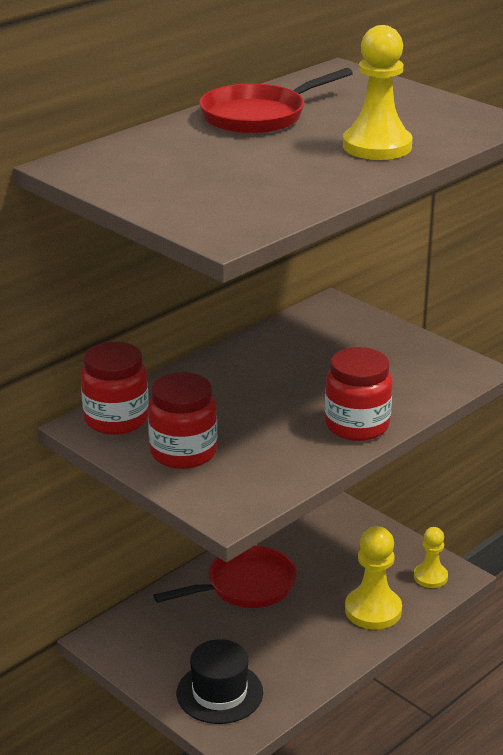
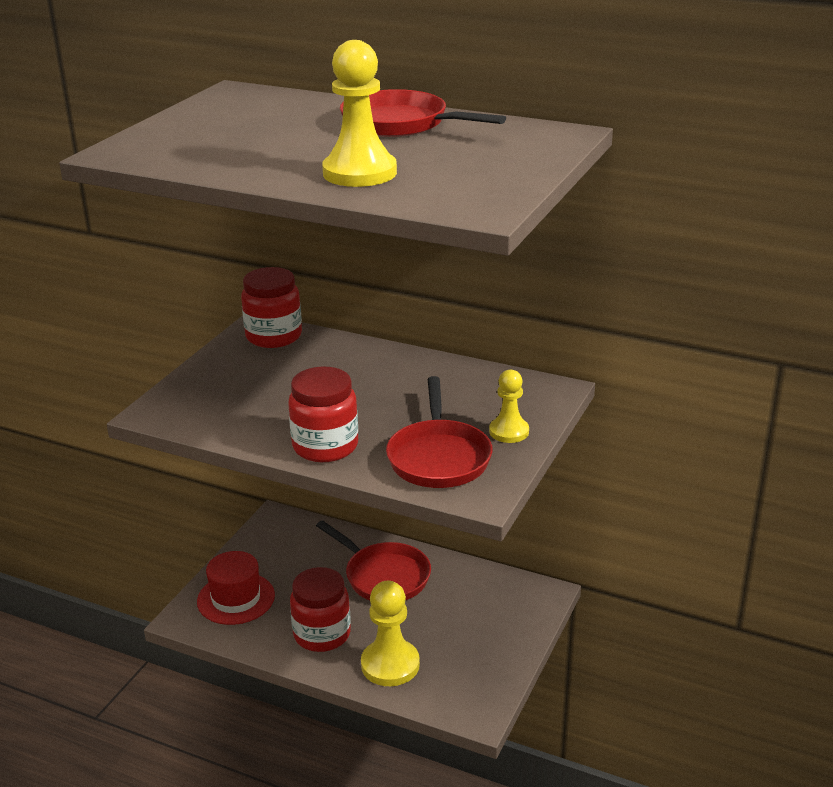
camera: 70 degrees right, 0 degrees up
(183, 452) = (237, 374): red jar -> red jar (322, 634)
(219, 693) = (236, 598): black hat -> red hat
(407, 376) = (438, 457): none -> red pan
(430, 577) = (465, 694): yellow pawn -> yellow pawn (509, 432)

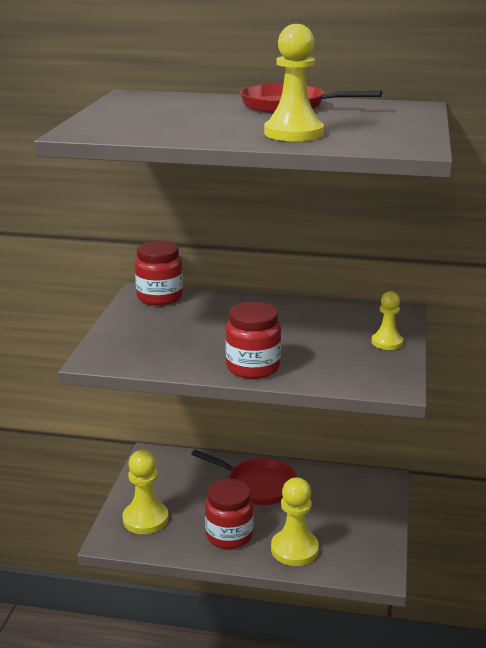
camera: 15 degrees left, 5 degrees down
(236, 598) = (145, 519): red hat -> yellow pawn
(438, 457) = (346, 365): red pan -> none

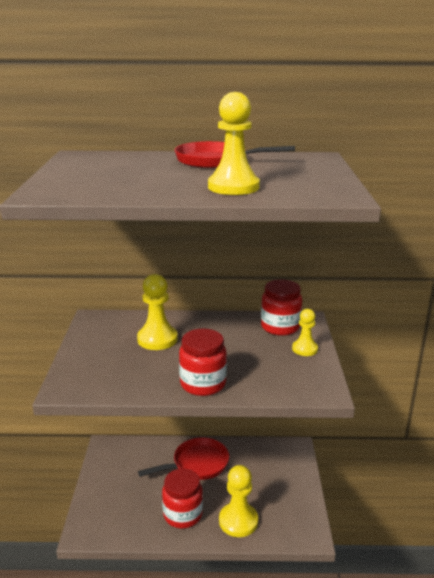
camera: 10 degrees left, 0 degrees up
(145, 519) = (110, 508): yellow pawn -> yellow pawn (157, 339)
(159, 297) = (109, 321): red jar -> red jar (280, 327)
(257, 485) = (197, 464): red pan -> red pan turned 45 degrees counterclockwise

